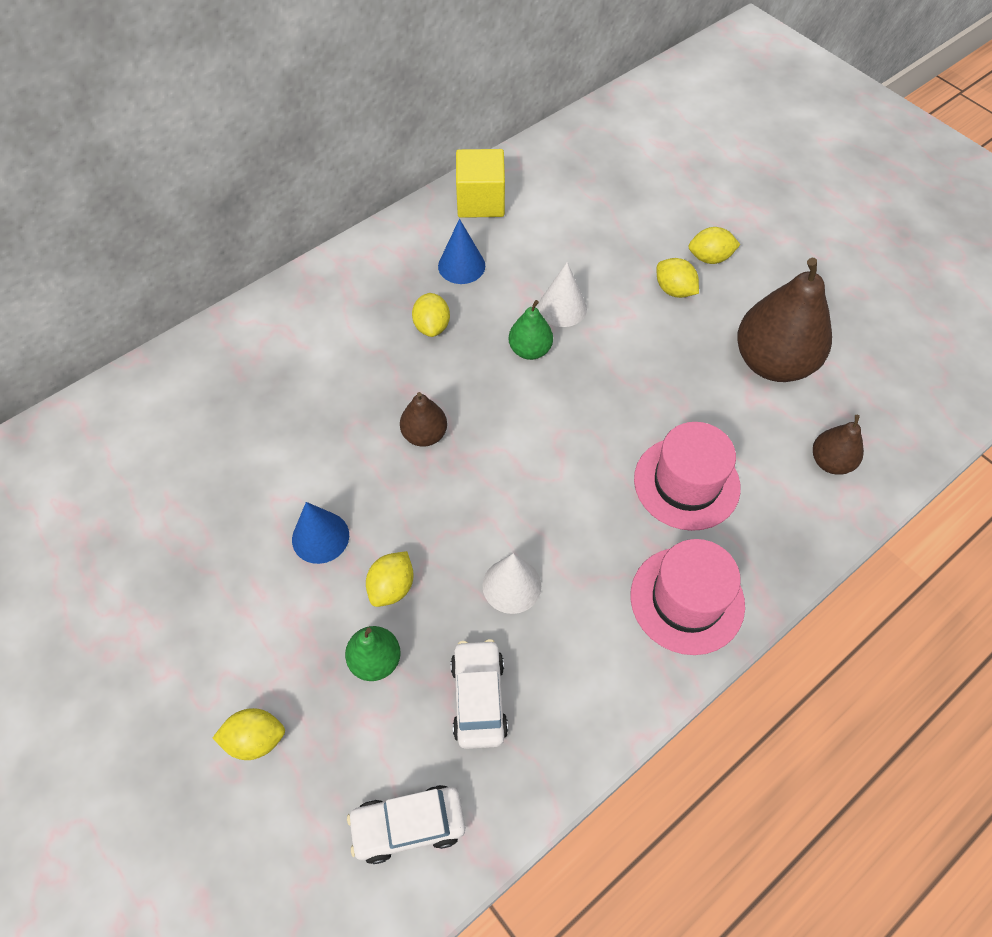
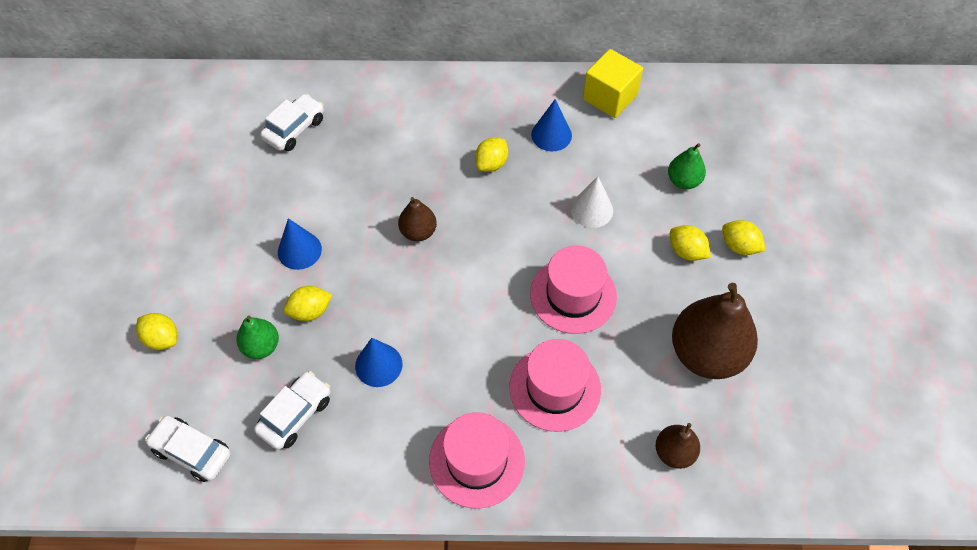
camera: 40 degrees right, 0 degrees up
(193, 423) = (294, 129): none -> white car
(511, 585) = (378, 365): white cone -> blue cone
(530, 350) = (540, 224): green pear -> green pear (683, 181)
(620, 392) = (573, 295): none -> pink hat
(674, 290) = (686, 251): yellow lemon -> yellow lemon turned 45 degrees counterclockwise

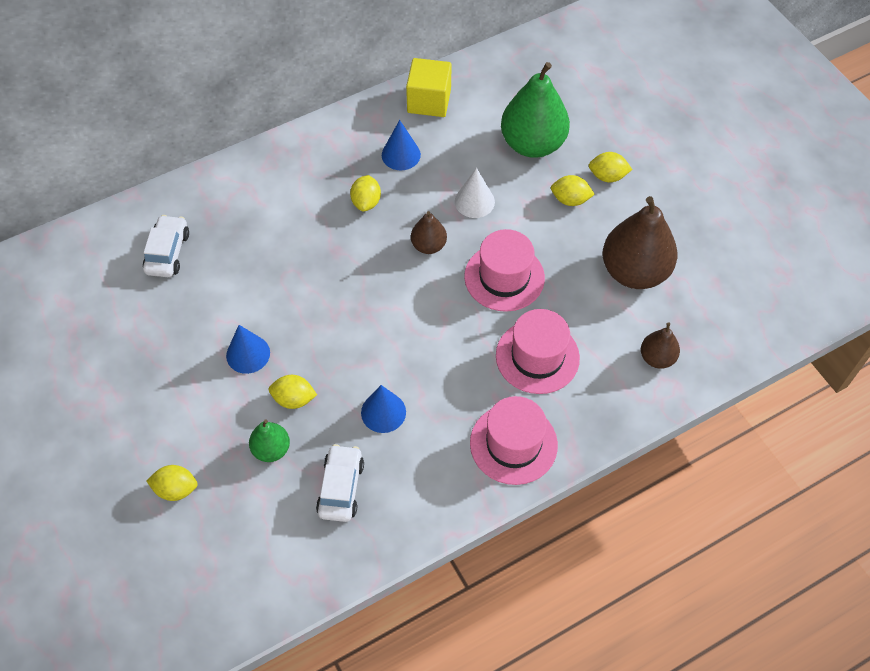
camera: 30 degrees left, 0 degrees up
(192, 452) = (272, 564): white car -> none
(310, 311) = (294, 399): yellow lemon -> yellow lemon turned 60 degrees clockwise
(418, 232) = (342, 288): brown pear -> brown pear (428, 245)
(683, 181) = (532, 144): green pear -> green pear, size x1.98

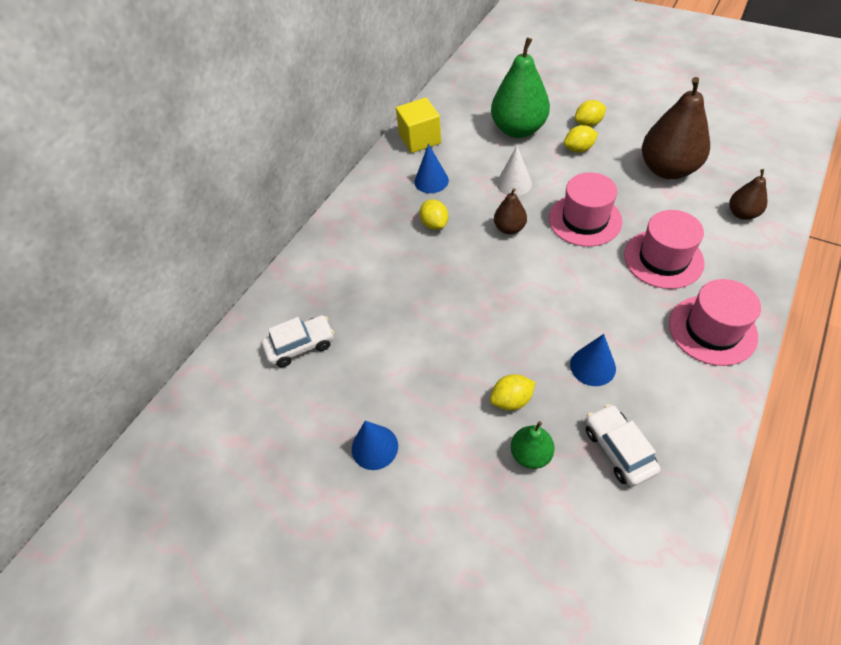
camera: 25 degrees left, 5 degrees down
(168, 252) = (301, 346): white car -> white car turned 90 degrees clockwise
(176, 489) = (477, 547): yellow lemon -> none
(248, 354) = (440, 387): blue cone -> blue cone (374, 447)

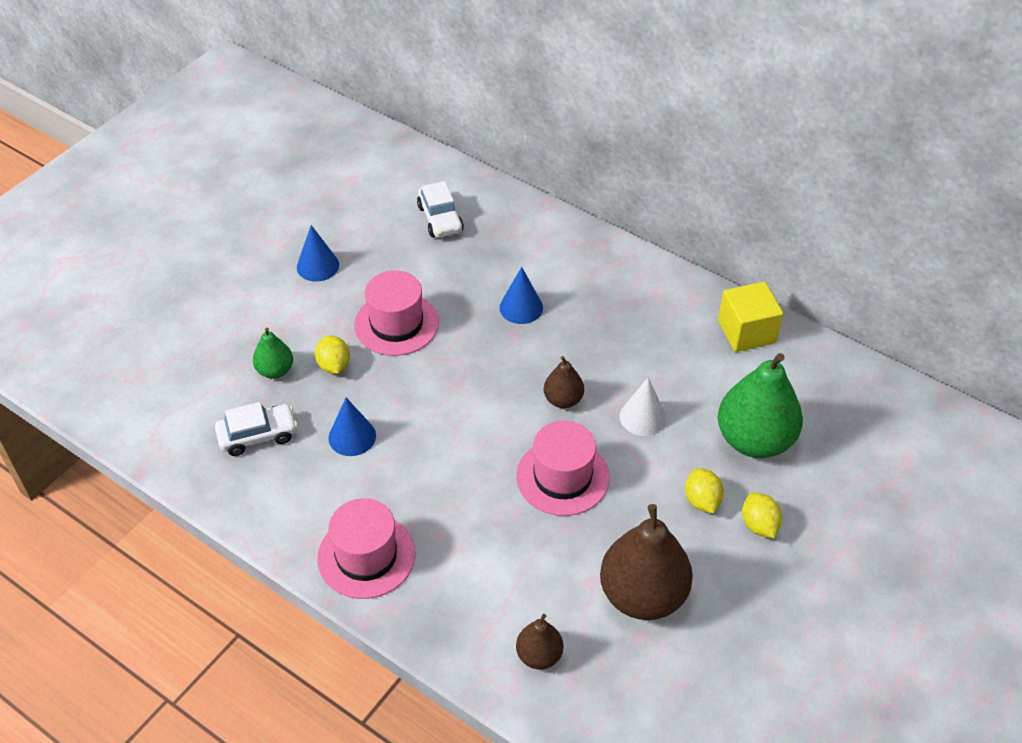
camera: 90 degrees right, 5 degrees down
(431, 181) = (661, 336): blue cone -> blue cone (521, 307)
(434, 224) = (584, 331): yellow lemon -> none
(663, 259) = (480, 541): pink hat -> pink hat (396, 324)

